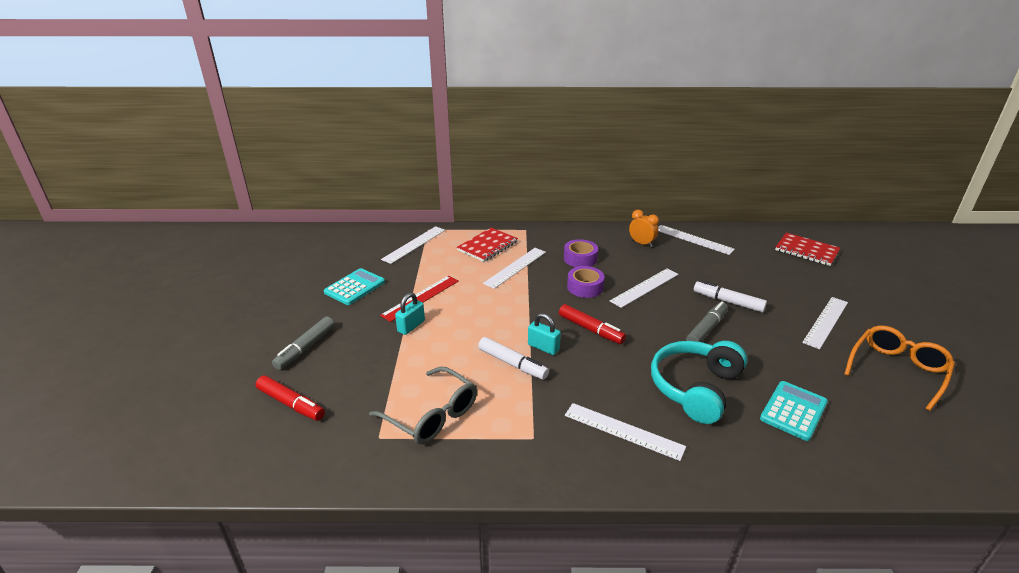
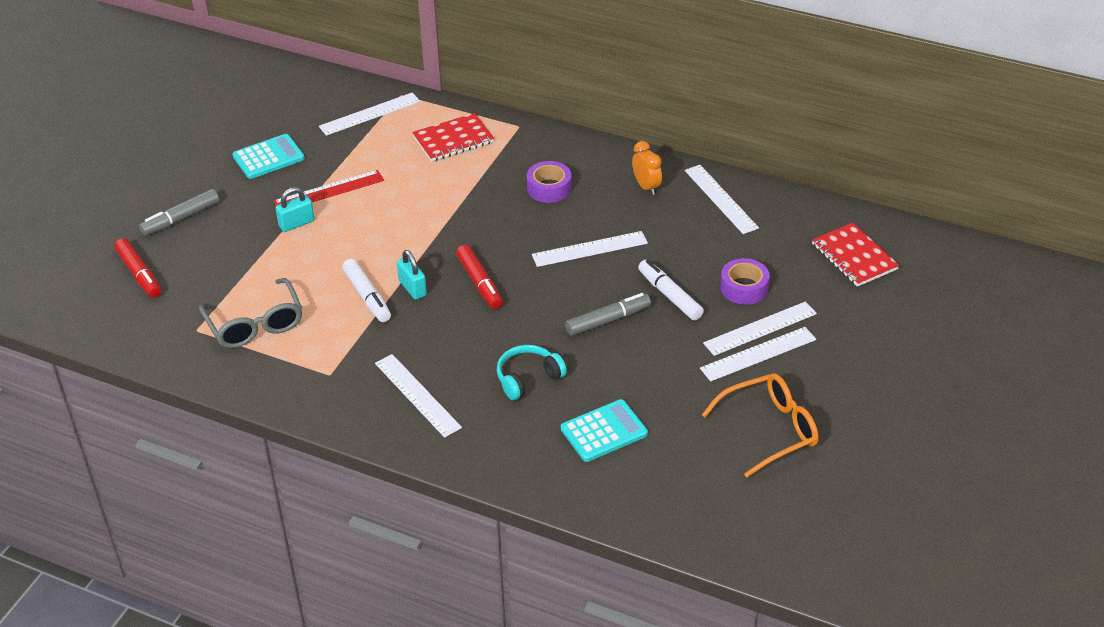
camera: 25 degrees right, 10 degrees up
(515, 267) = (462, 179): white ruler -> white ruler (760, 328)
(585, 287) = (520, 229): purple tape -> purple tape (744, 288)
(695, 388) = (528, 378): turquoise headphones -> turquoise headphones, size x0.61

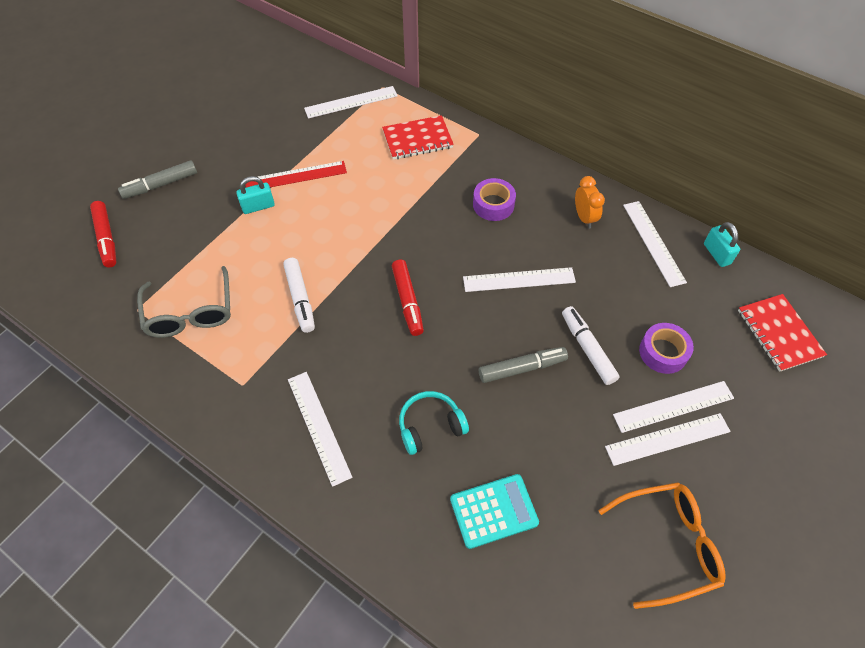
camera: 10 degrees right, 15 degrees up
(268, 157) = (253, 133): turquoise calculator -> none
(412, 288) = (344, 296): turquoise padlock -> turquoise padlock (716, 254)

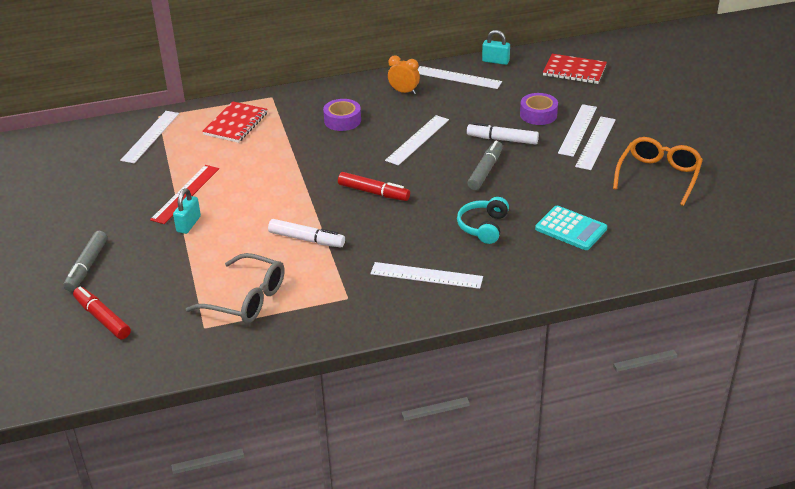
camera: 50 degrees left, 20 degrees down
(106, 238) = (102, 318): red marker -> red marker turned 150 degrees counterclockwise
(493, 511) = (571, 229): turquoise calculator -> turquoise calculator turned 105 degrees clockwise

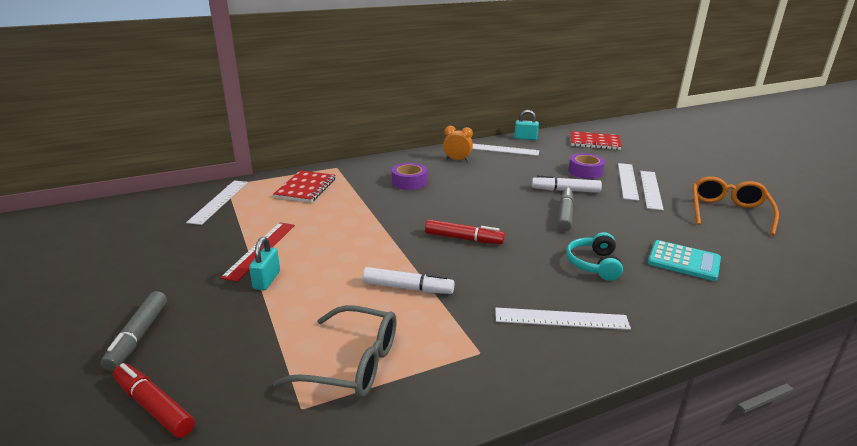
camera: 10 degrees left, 10 degrees down
(417, 140) = (486, 193): white ruler -> none

